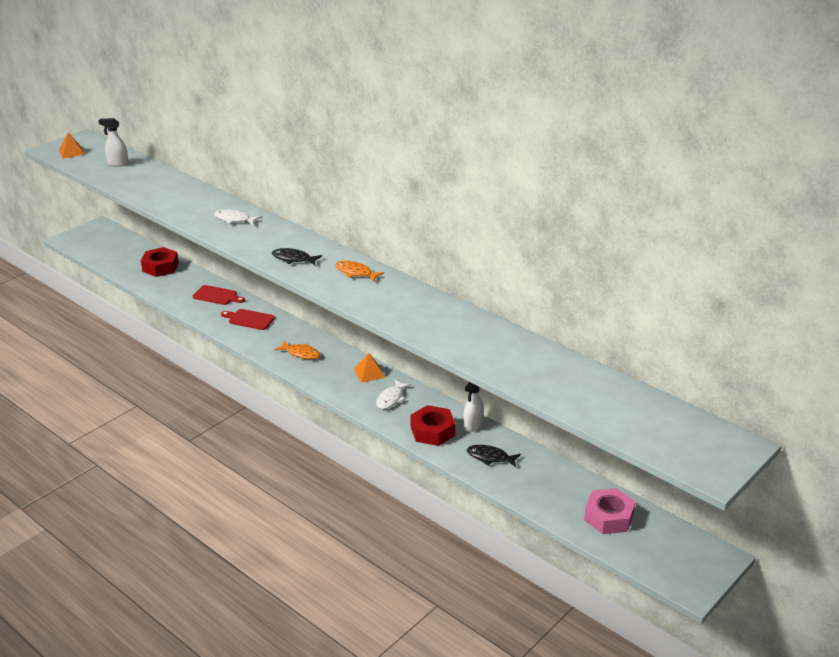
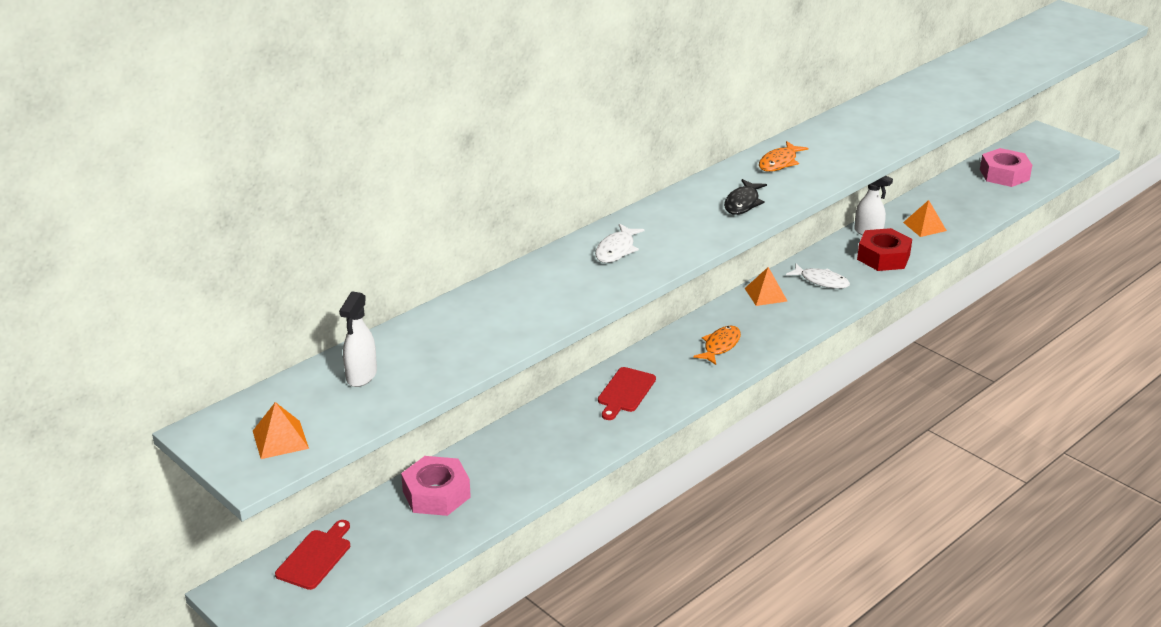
camera: 85 degrees left, 0 degrees up
(160, 267) = (436, 494): red nut -> pink nut
(217, 296) = (549, 426): red cutting board -> red cutting board (316, 557)
(490, 457) = (924, 226): black fish -> orange pyramid

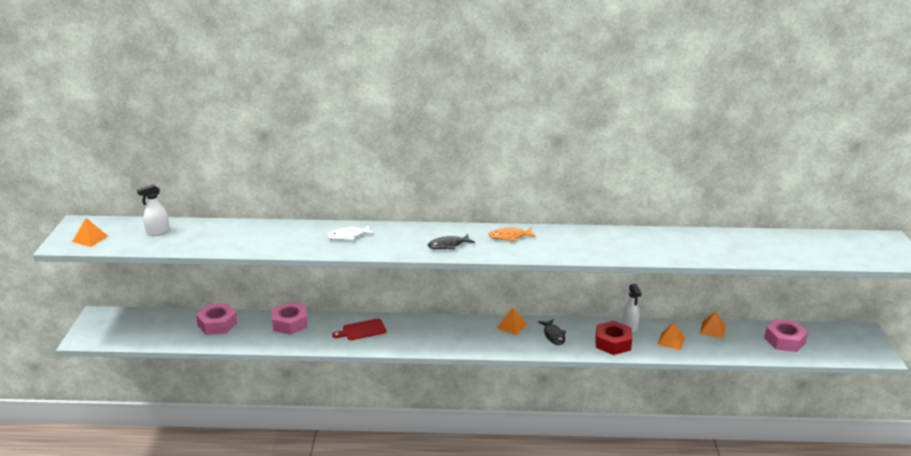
camera: 45 degrees right, 5 degrees down
(316, 557) = (140, 320): red cutting board -> none
(526, 436) = (290, 323): none -> pink nut
(720, 346) = (442, 336): orange fish -> none
(821, 281) = (553, 336): white fish -> black fish
(936, 196) = (712, 329): none -> orange pyramid

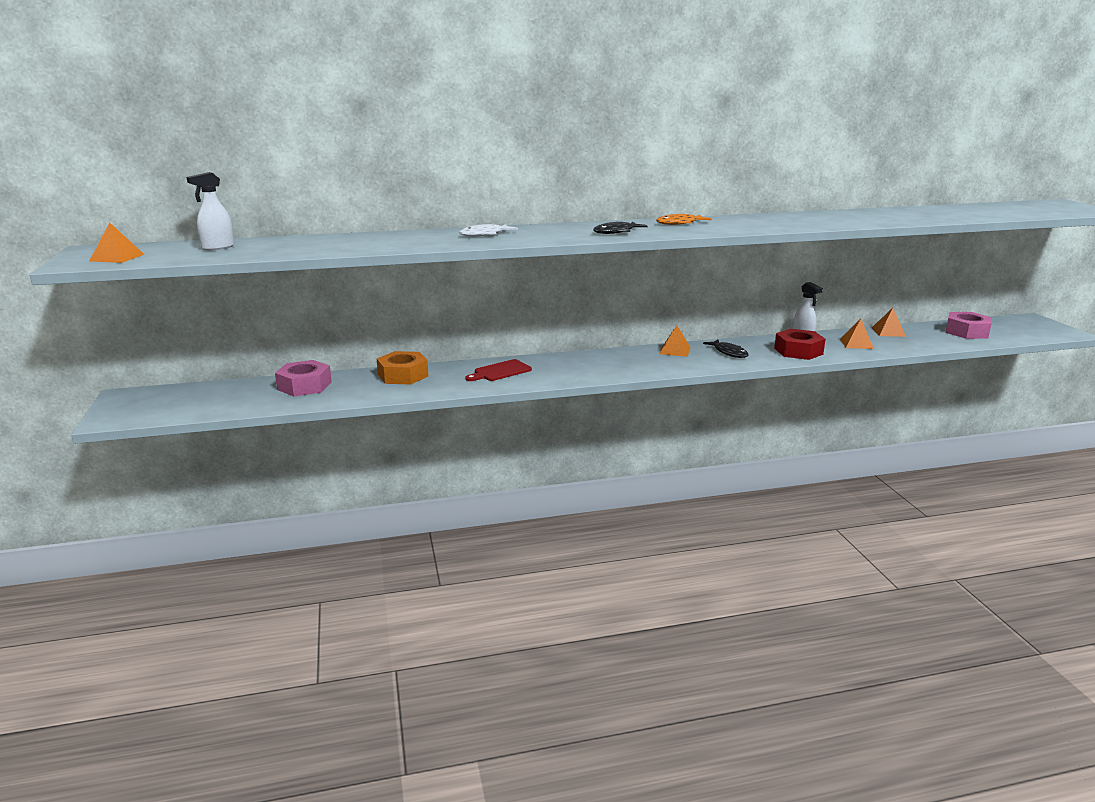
camera: 15 degrees left, 5 degrees down
(290, 323) = (403, 375): pink nut -> orange nut

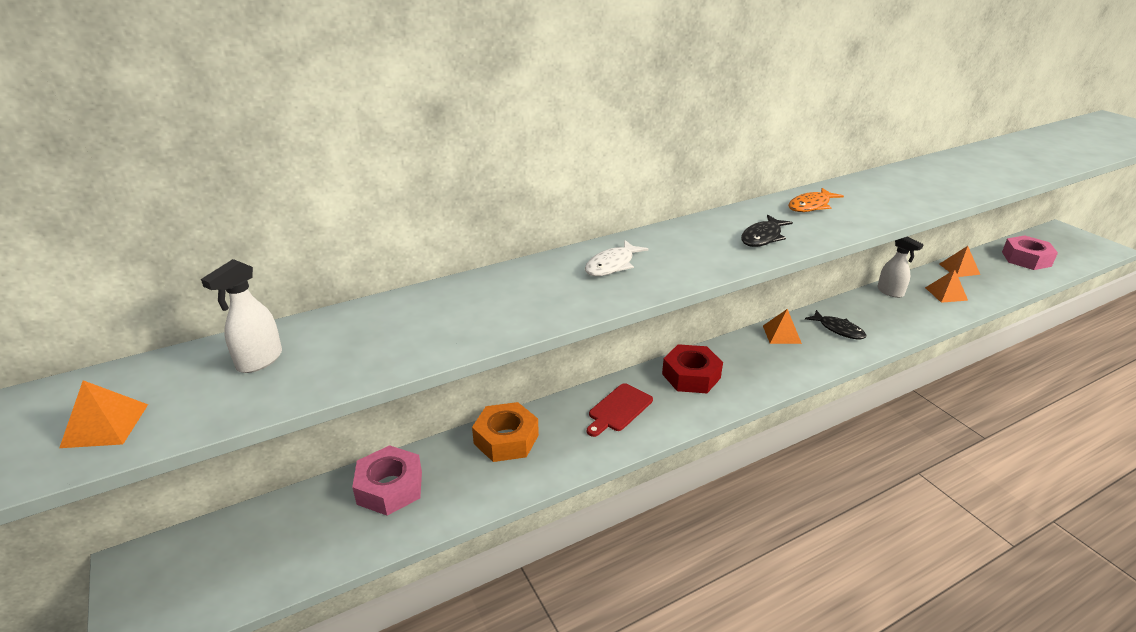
camera: 15 degrees left, 10 degrees up
(798, 351) = (902, 316): red nut -> red nut (691, 376)

